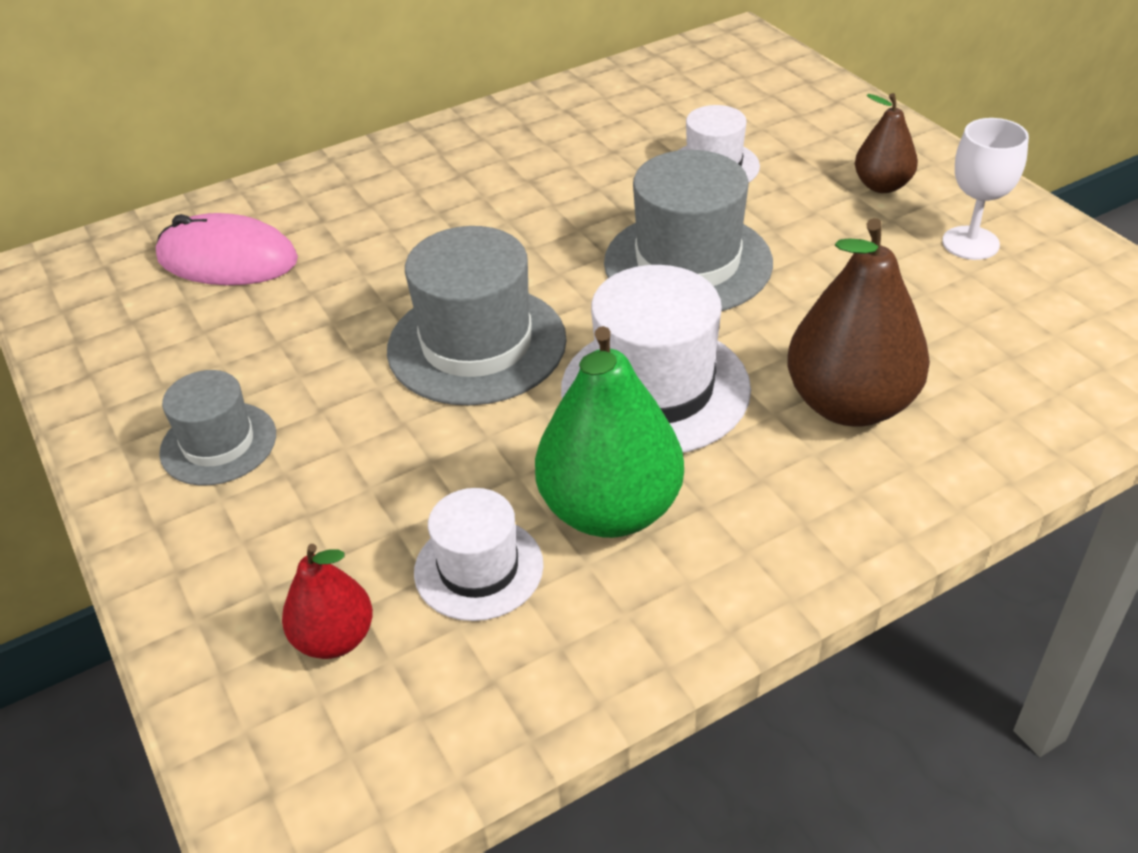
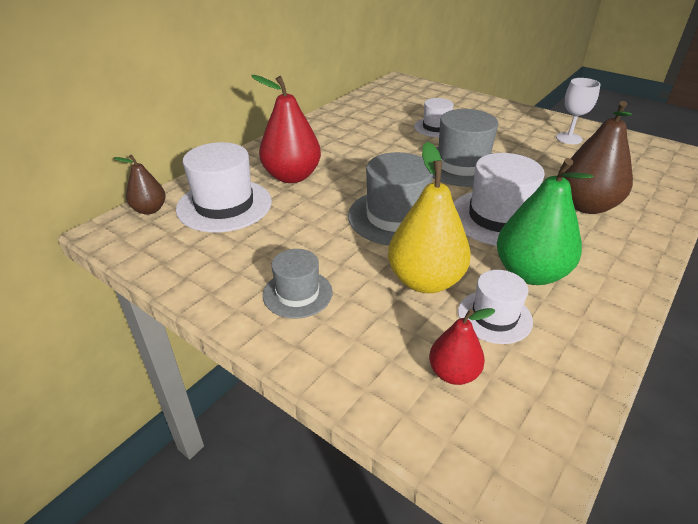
camera: 25 degrees left, 5 degrees down
(227, 259) = (224, 205): pink mouse -> white hat
(370, 224) = (292, 176): none -> red pear
(424, 475) = (425, 281): none -> yellow pear
(882, 185) = (513, 124): brown pear -> brown pear (150, 210)

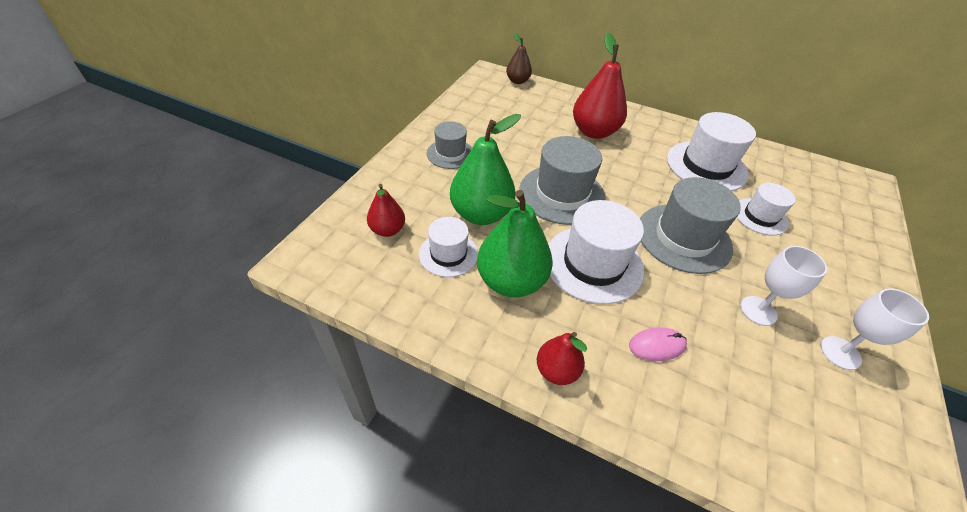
camera: 75 degrees right, 10 degrees up
(224, 205) = (537, 108): white hat -> white hat (706, 166)
(425, 281) = (481, 214): yellow pear -> green pear
(538, 155) = (758, 311): none -> white goblet
(586, 206) = (657, 345): brown pear -> pink mouse
(631, 262) = (556, 370): none -> red pear

